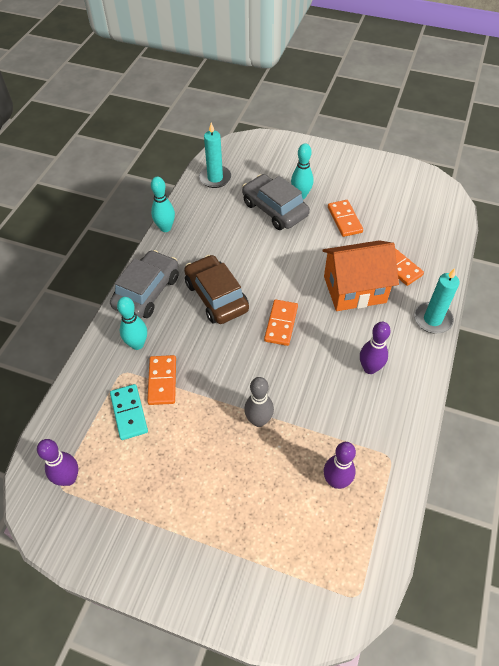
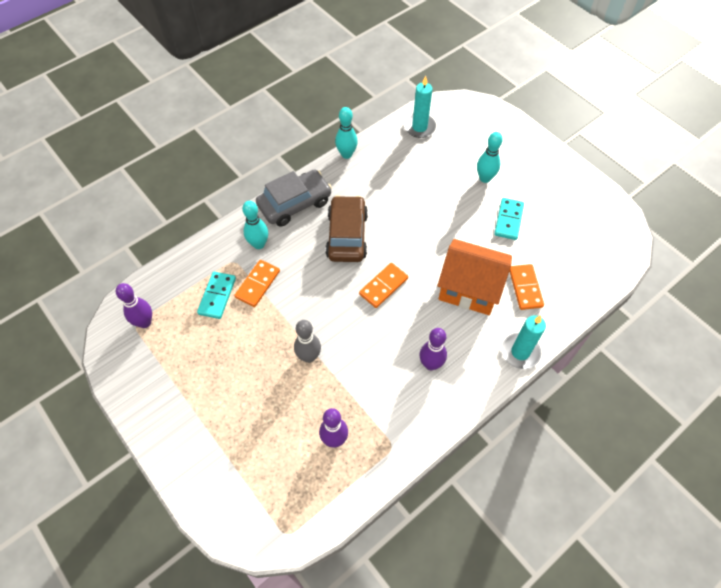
camera: 30 degrees right, 5 degrees up
(274, 209) = (452, 180): grey car -> none
(344, 220) = (508, 220): orange domino -> turquoise domino

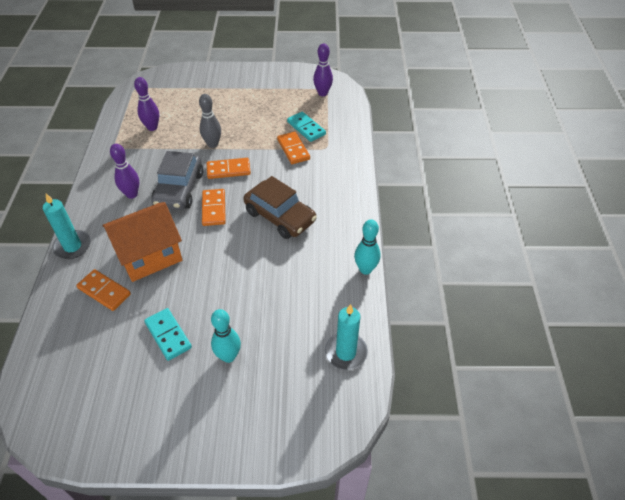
camera: 130 degrees right, 10 degrees down
(259, 244) = (326, 166): turquoise bowling pin -> none
(295, 204) = (344, 205): grey car -> grey car (179, 189)
(330, 313) = (228, 170): none -> orange domino

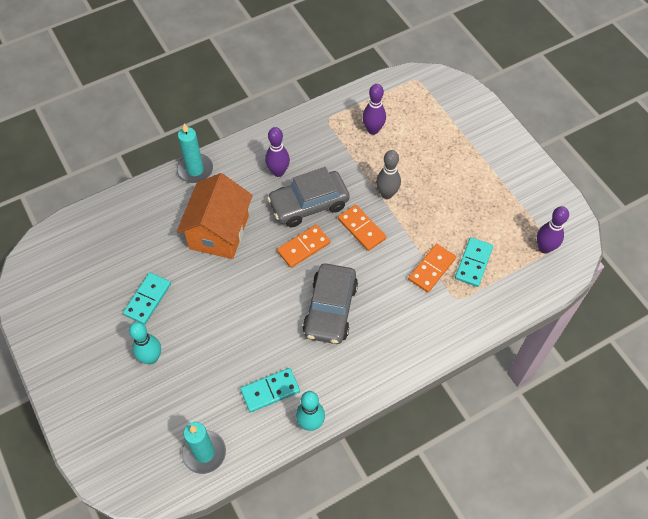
camera: 60 degrees right, 10 degrees up
(104, 291) = (164, 224): orange domino -> none
(149, 255) = (219, 232): orange house -> orange house turned 75 degrees clockwise
(280, 216) = (330, 309): brown car -> grey car
(321, 283) = (270, 391): none -> turquoise domino

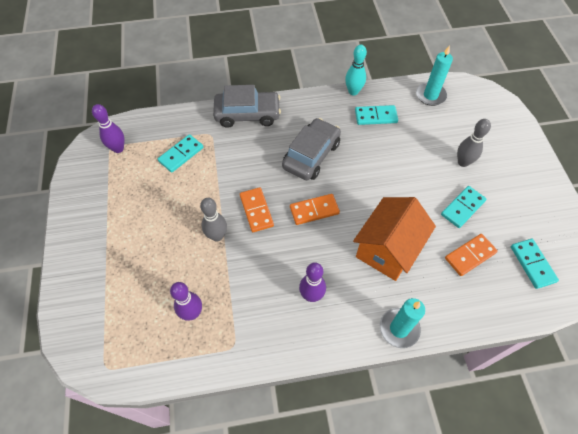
camera: 160 degrees left, 0 degrees up
(74, 261) = (532, 264): none -> turquoise domino
(151, 358) = (463, 162): turquoise bowling pin -> grey bowling pin
(308, 204) = (294, 250): grey car -> grey car (247, 114)
(431, 269) = (216, 160): orange domino -> orange domino (470, 255)

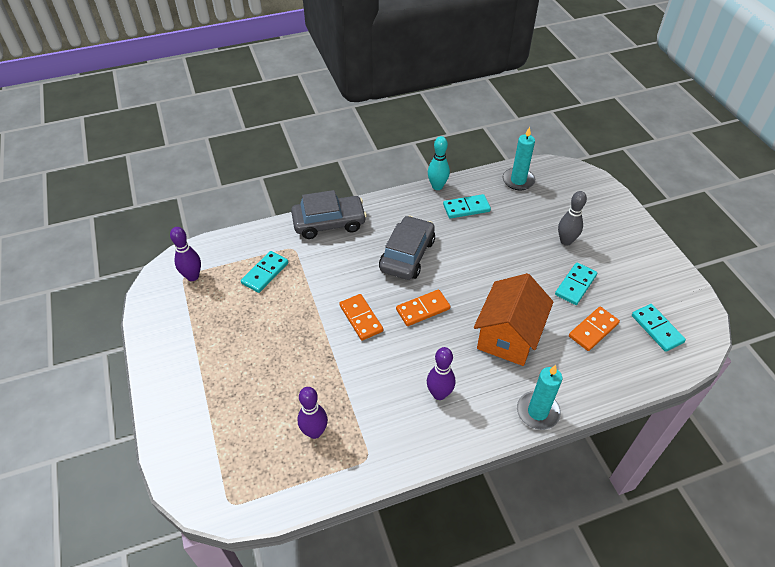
camera: 10 degrees left, 10 degrees down
(217, 236) = (324, 350): grey bowling pin -> none

